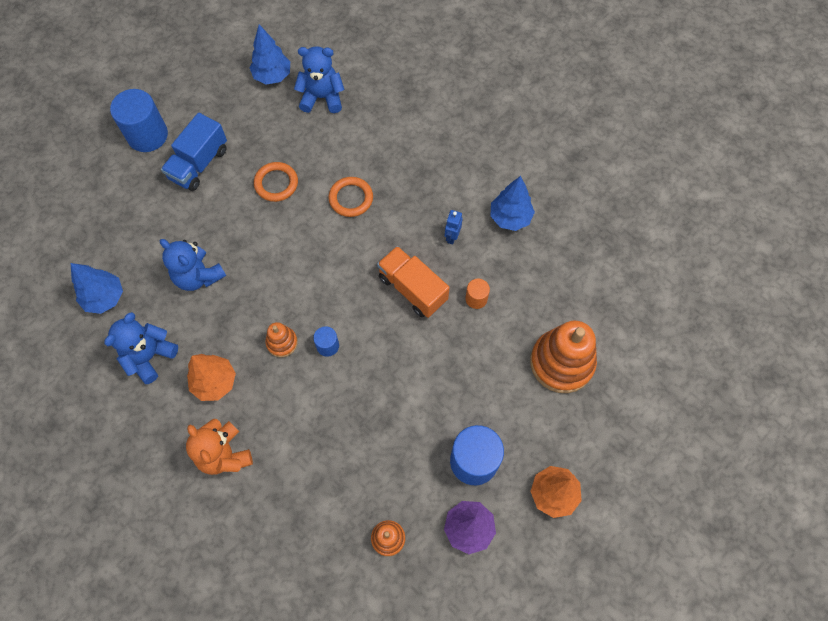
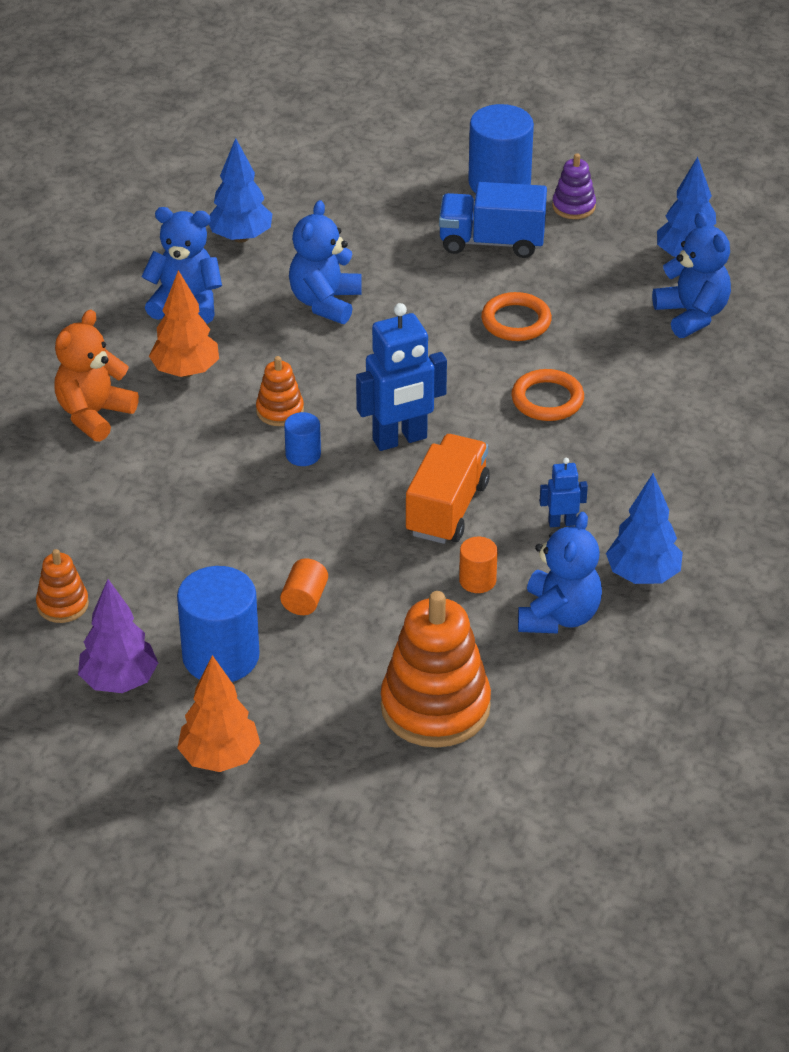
camera: 65 degrees right, 25 degrees down
(194, 108) = (573, 206): none -> purple stacking toy
(343, 288) = (400, 439): none -> blue robot
(449, 395) = (304, 600): none -> orange cylinder
(521, 271) = (558, 616): none -> blue teddy bear

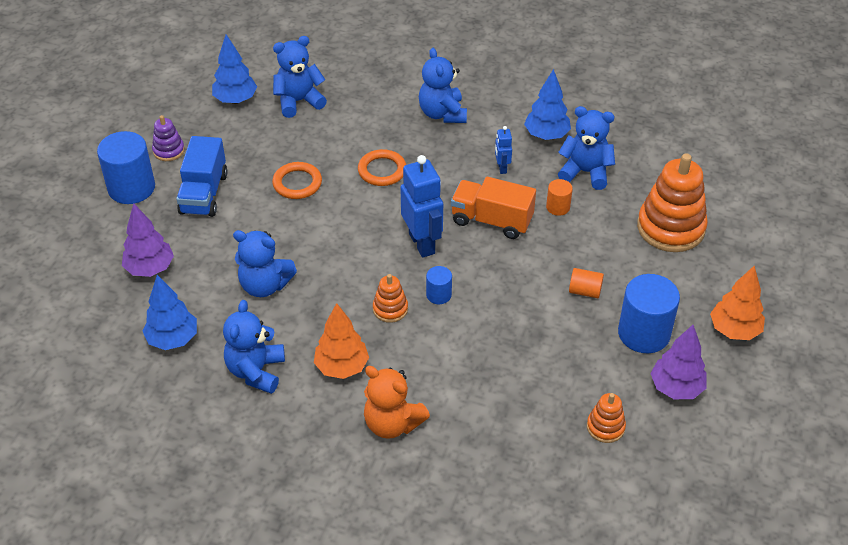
camera: 90 degrees left, 5 degrees up
(356, 210) = (150, 269): none -> purple tree
(682, 461) = (442, 113): none -> blue teddy bear

